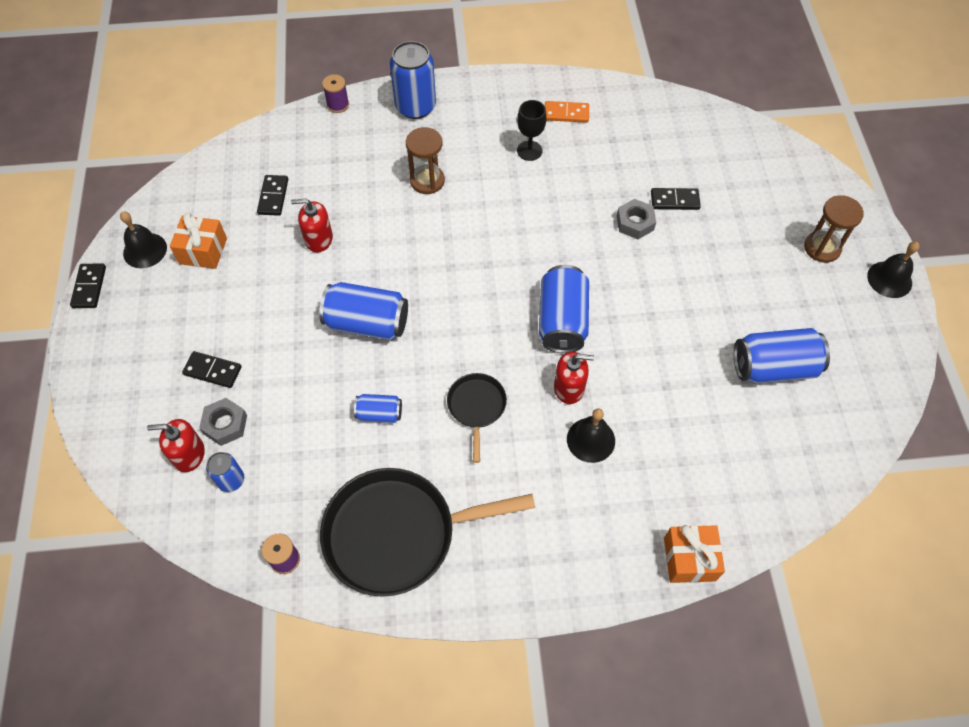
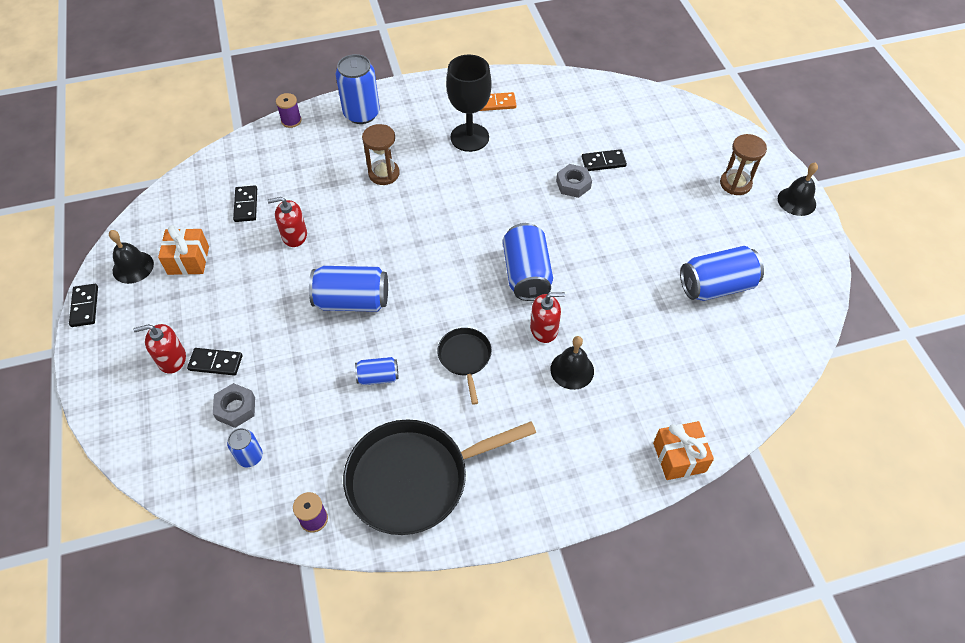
camera: 10 degrees left, 5 degrees down
(189, 454) = (205, 440): red soap dispenser -> red soap dispenser (172, 359)
(529, 151) = (469, 137): black goblet -> black goblet, size x1.71

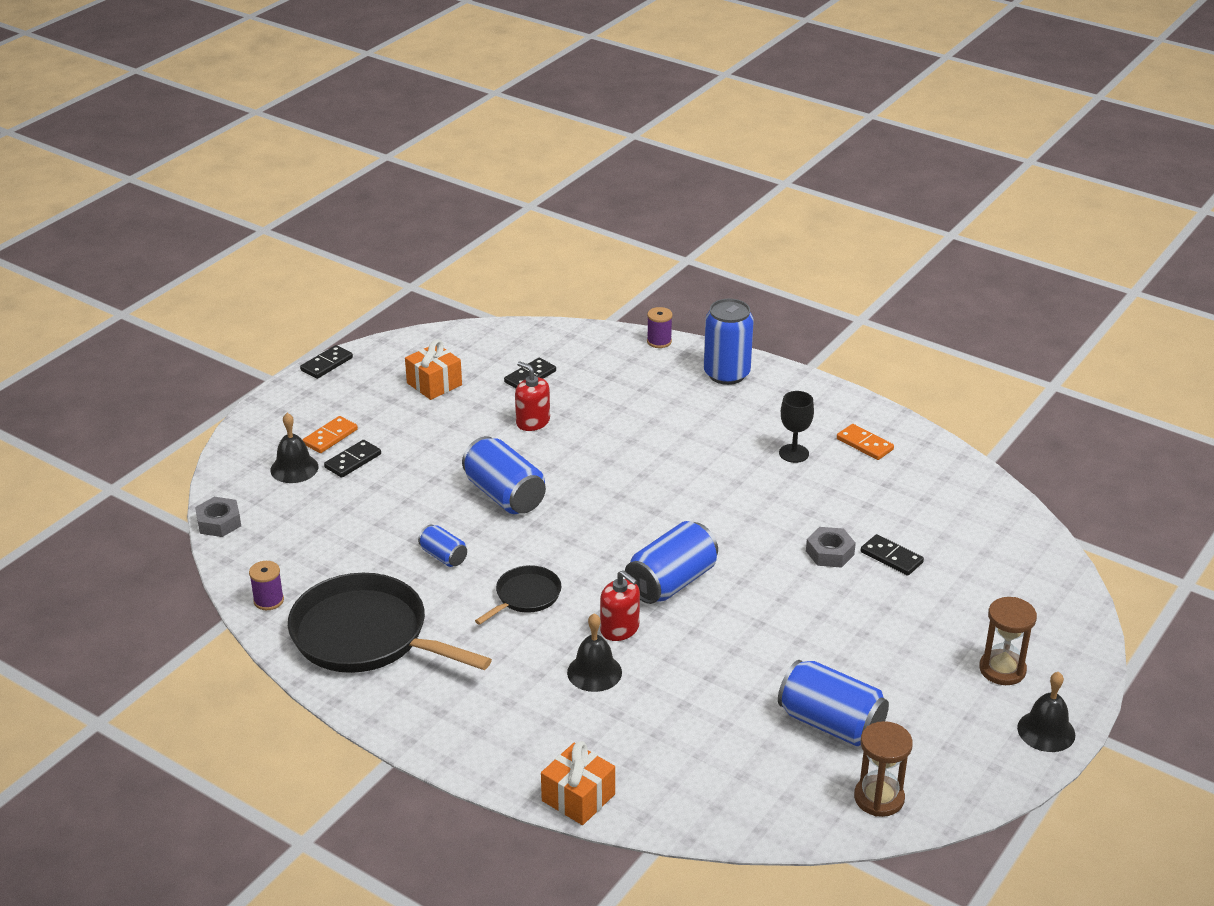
camera: 50 degrees right, 20 degrees down
(133, 267) = (392, 362): black bell -> black bell (294, 468)
(172, 359) = (330, 437): red soap dispenser -> orange domino
(215, 363) = (353, 461): black domino -> black domino turned 75 degrees clockwise
(236, 408) = (323, 497): grey nut -> grey nut (219, 522)
(250, 456) = (288, 532): blue can -> none
(384, 174) = (672, 429): brown hourglass -> brown hourglass (879, 798)
(469, 137) = (794, 453): black goblet -> black goblet, size x0.59

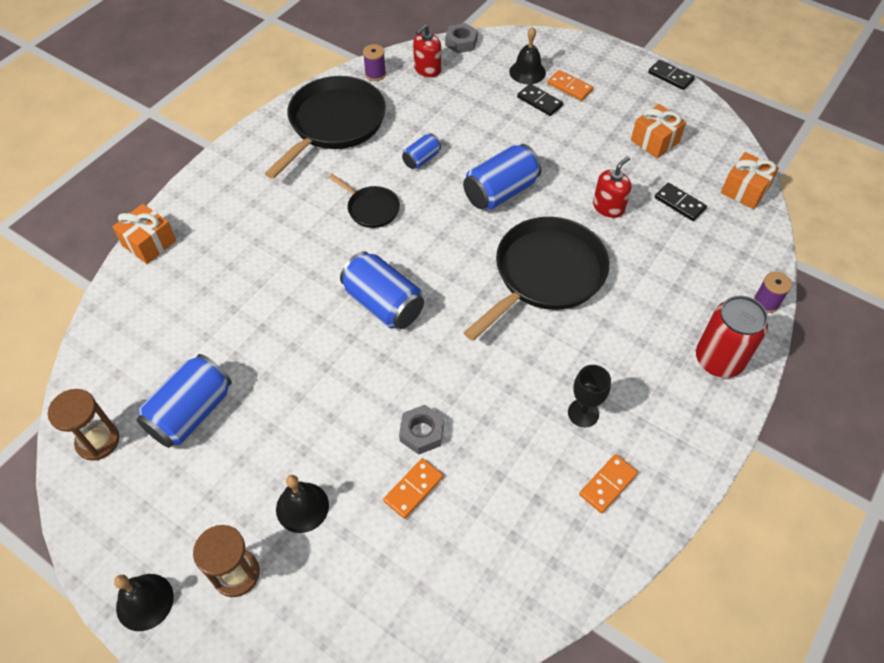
camera: 90 degrees right, 20 degrees up
(514, 336) = (744, 190): none -> orange gift
(594, 672) = (278, 252): black bell -> black bell (302, 507)
(620, 629) = (327, 268): red soap dispenser -> red soap dispenser (427, 69)
(627, 468) = (545, 274): none -> black pan
(726, 374) = (718, 360): blue can -> red can
(891, 557) = (413, 489): black domino -> orange domino

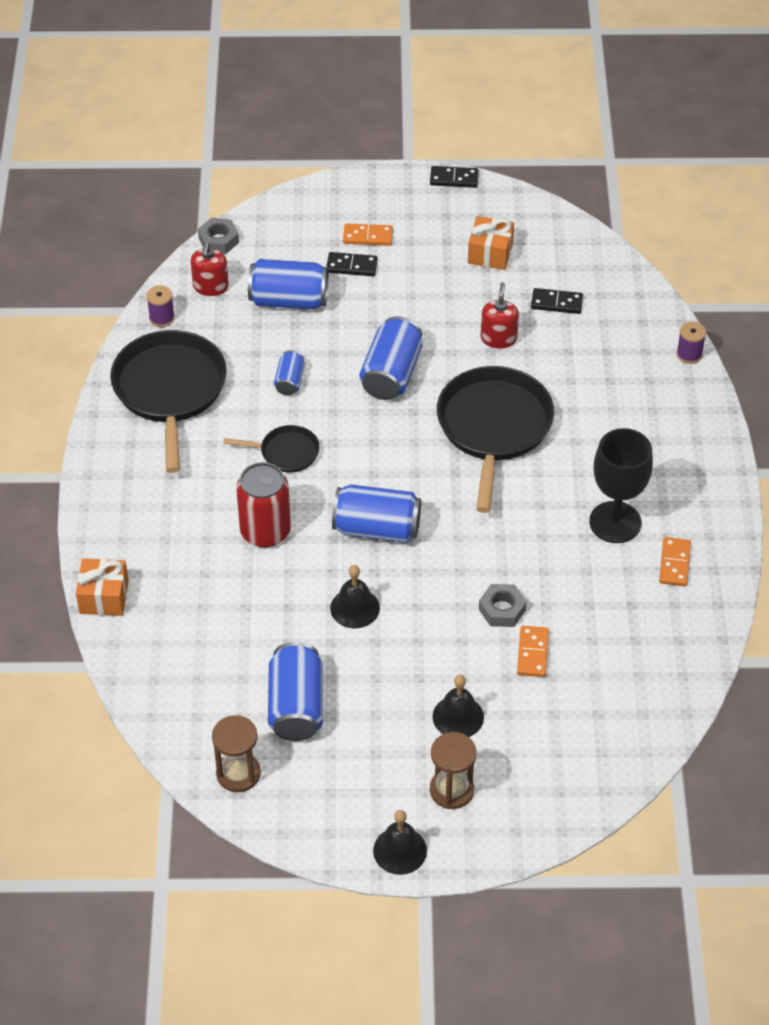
camera: 35 degrees left, 5 degrees down
(473, 103) = (289, 300): none -> blue can
(527, 72) = (313, 240): black bell -> black bell (355, 608)
(583, 413) = (615, 522): black goblet -> black goblet, size x1.71
(718, 360) = (686, 422): red can -> red can (265, 531)
(744, 190) = (602, 262): orange gift -> none

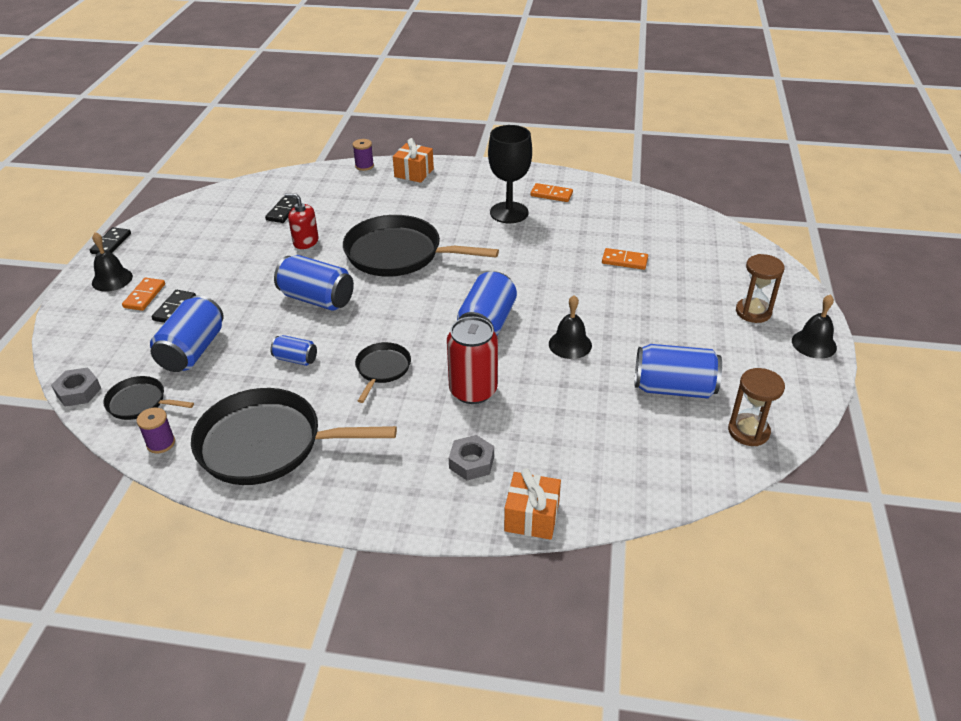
camera: 80 degrees left, 10 degrees down
(210, 286) = (139, 402): red soap dispenser -> black pan
(458, 717) = (683, 301): black bell -> black bell (112, 279)
(490, 253) = (210, 235): orange gift -> orange gift (414, 173)
(502, 610) = (582, 270): grey nut -> grey nut (471, 462)

